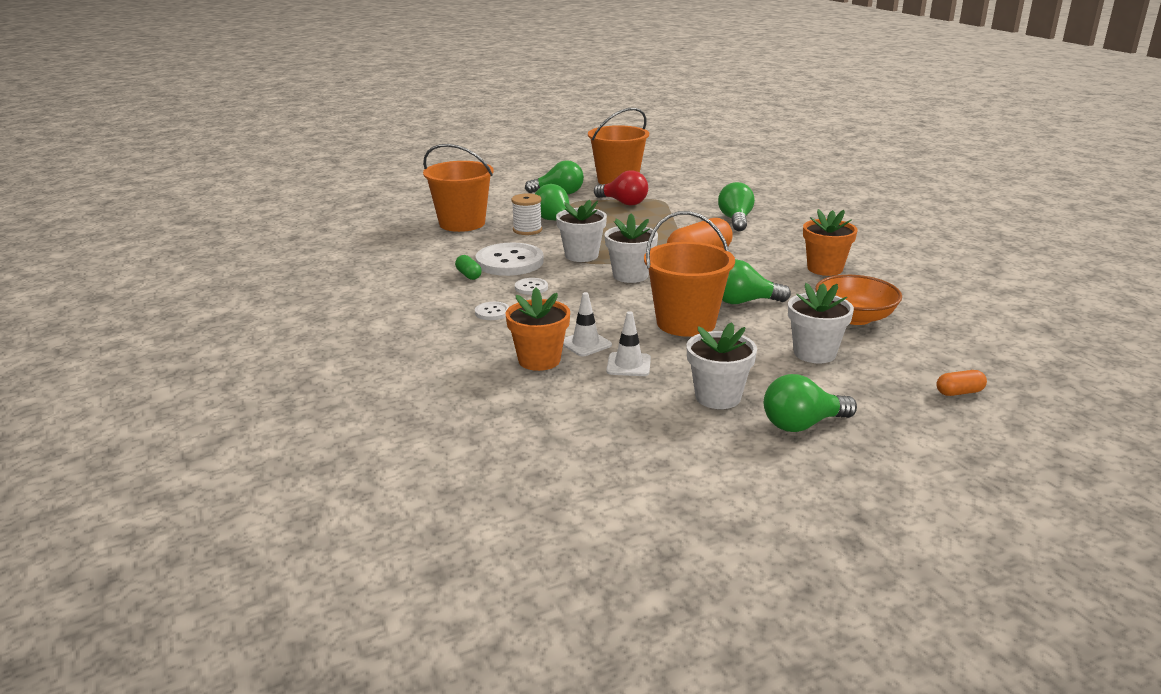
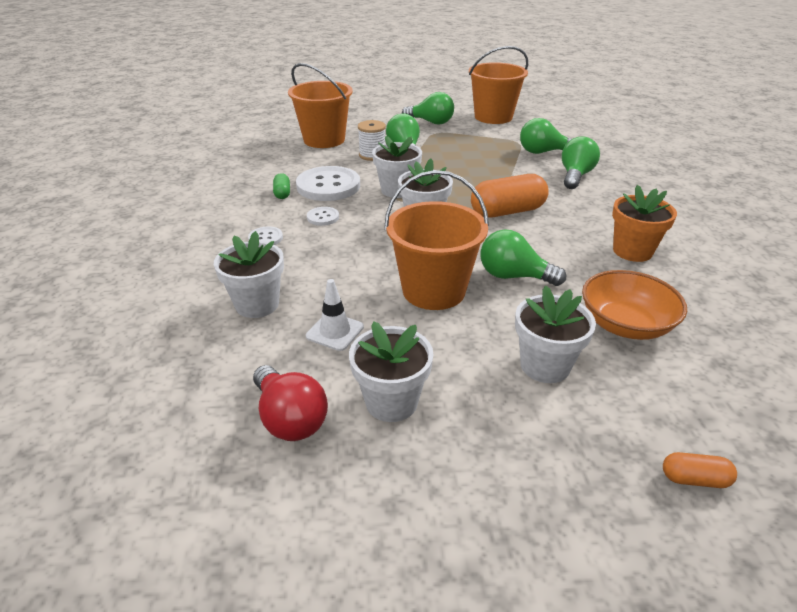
camera: 20 degrees right, 10 degrees up
(539, 360) = (257, 304): orange flower pot -> white flower pot
(585, 344) = (316, 294): white traffic cone -> none
(623, 203) = (480, 140): red light bulb -> red light bulb (290, 418)
(802, 425) = (457, 474): green light bulb -> green light bulb (543, 152)

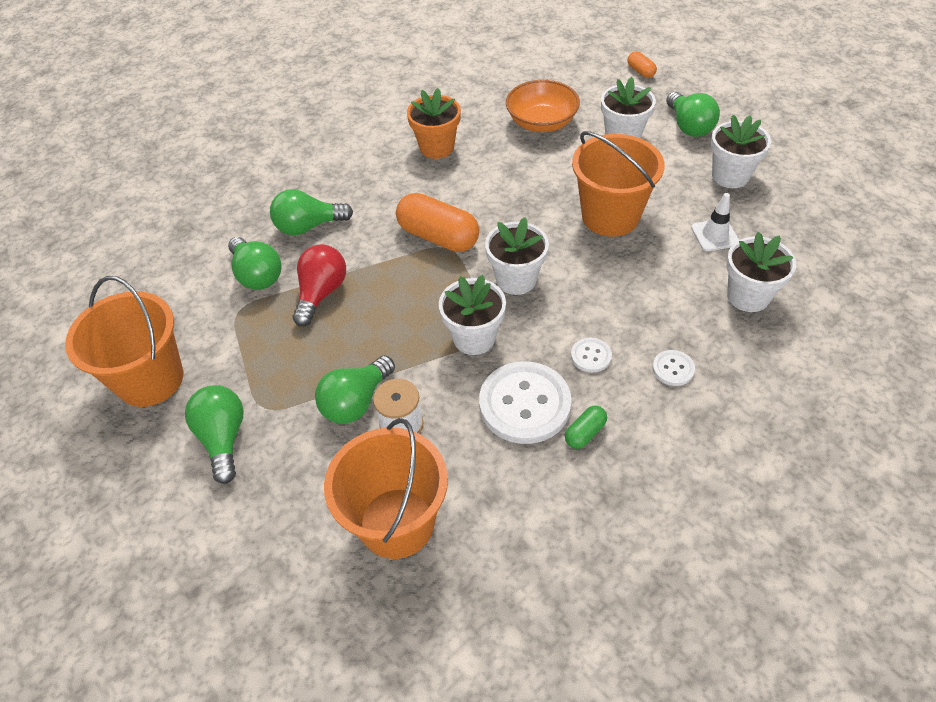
camera: 125 degrees left, 15 degrees up
(290, 418) = (796, 204): red light bulb -> red light bulb (321, 293)
(513, 276) = (542, 188): green light bulb -> green light bulb (689, 126)

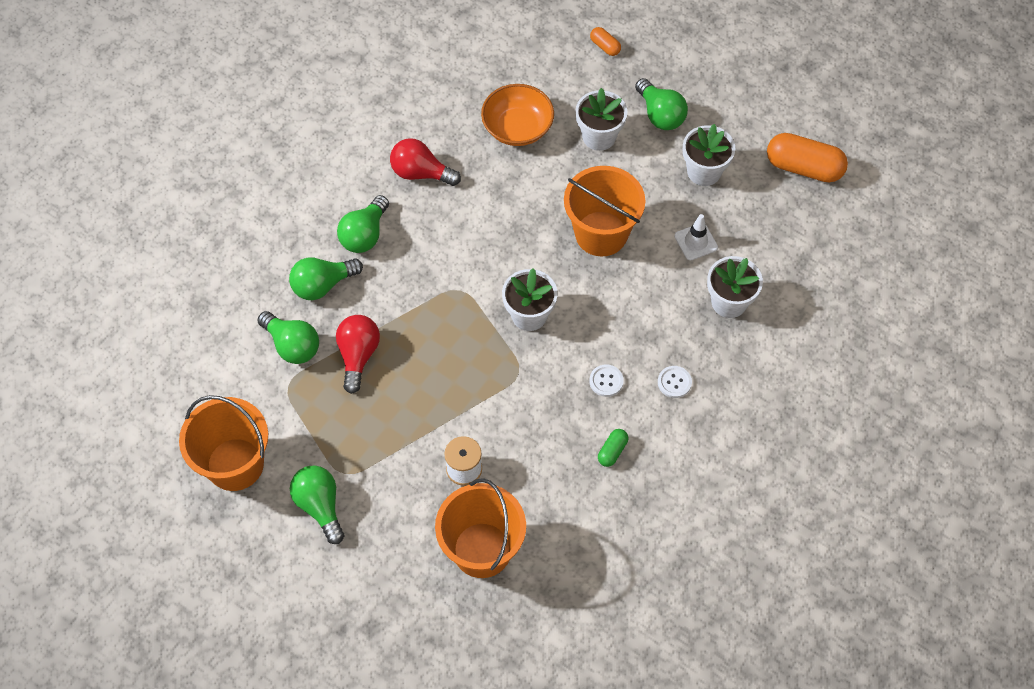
camera: 15 degrees left, 10 degrees up
(356, 402) = (421, 455): green light bulb -> green light bulb (365, 235)
(437, 147) = (421, 173): orange flower pot -> red light bulb
(438, 236) = (448, 279): orange capsule -> orange capsule (803, 167)
(474, 338) = (505, 379): white flower pot -> none
(524, 404) = (560, 434): white button -> none

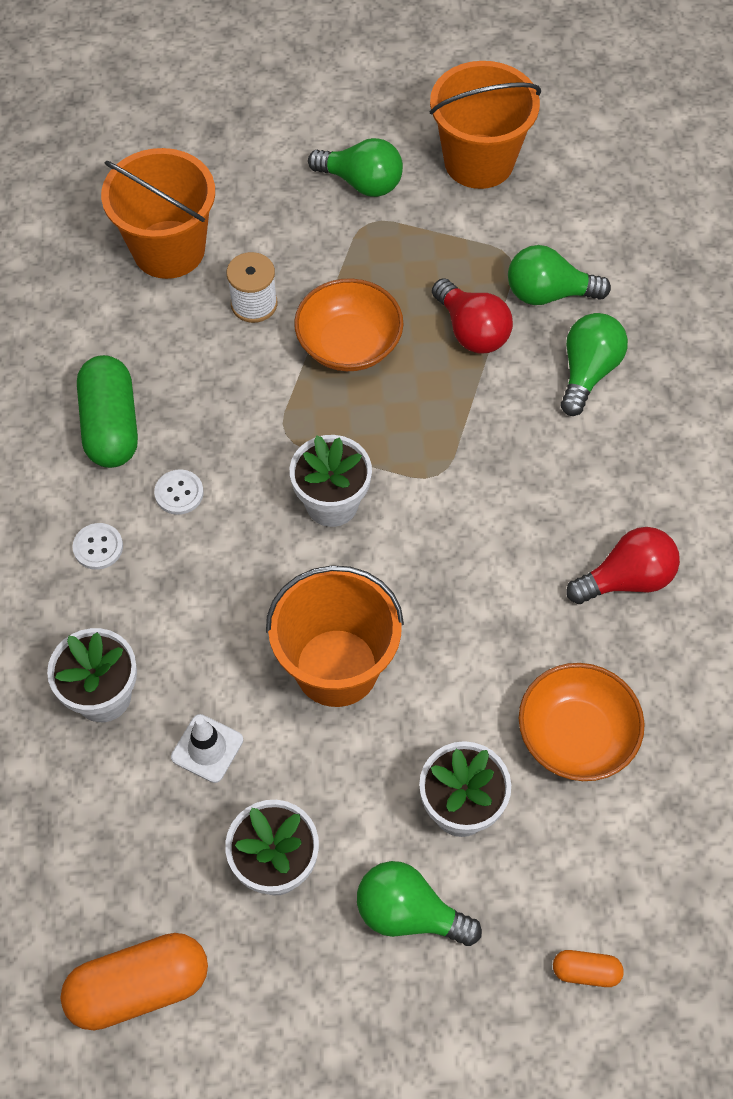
camera: 140 degrees right, 0 degrees up
(365, 235) = (606, 457): green light bulb -> none
(433, 400) = (349, 344): none -> orange bowl
(612, 451) = (111, 425): green capsule -> green capsule, size x2.08

